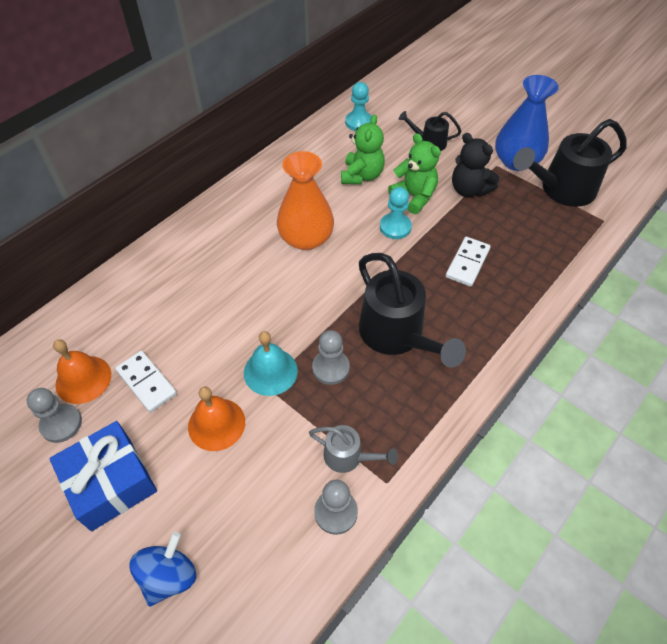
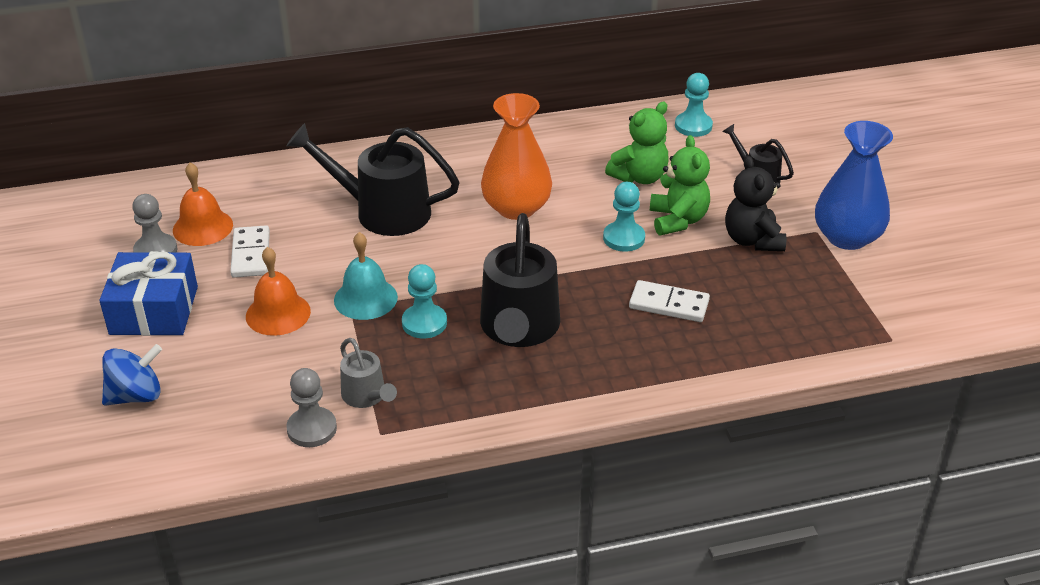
camera: 35 degrees right, 15 degrees down
(330, 368) = (424, 323): grey pawn -> turquoise pawn
(467, 263) = (669, 304): white domino -> white domino turned 45 degrees clockwise
(561, 190) = (871, 288): black watering can -> black watering can (381, 211)

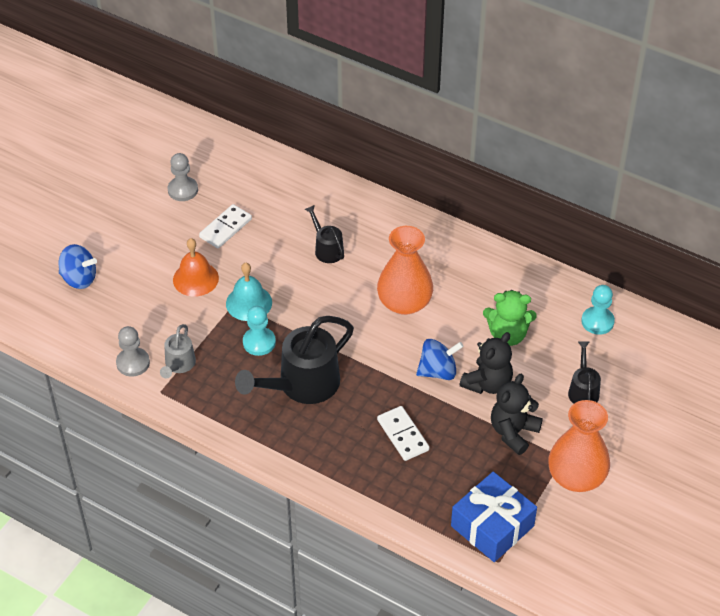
camera: 45 degrees right, 10 degrees up
(154, 310) = (141, 230): blue gift -> blue gift (492, 526)
(202, 227) = (222, 190): orange bell -> none
(381, 211) = (326, 248): black watering can -> black watering can, size x0.52
(624, 238) = (438, 371): turquoise pawn -> blue spinning top
(678, 220) = (487, 383): green teddy bear -> black teddy bear
(847, 237) = (576, 476): blue vase -> orange vase

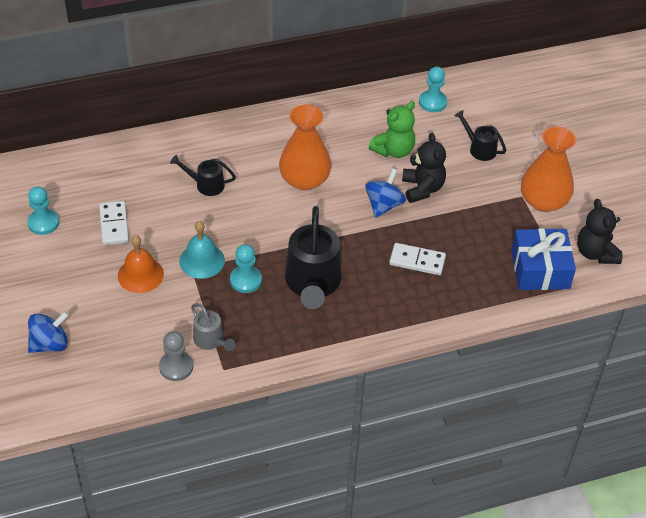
camera: 50 degrees left, 0 degrees up
(183, 190) = (43, 223): grey pawn -> turquoise pawn
(513, 432) = (476, 205): black teddy bear -> black teddy bear (596, 253)

